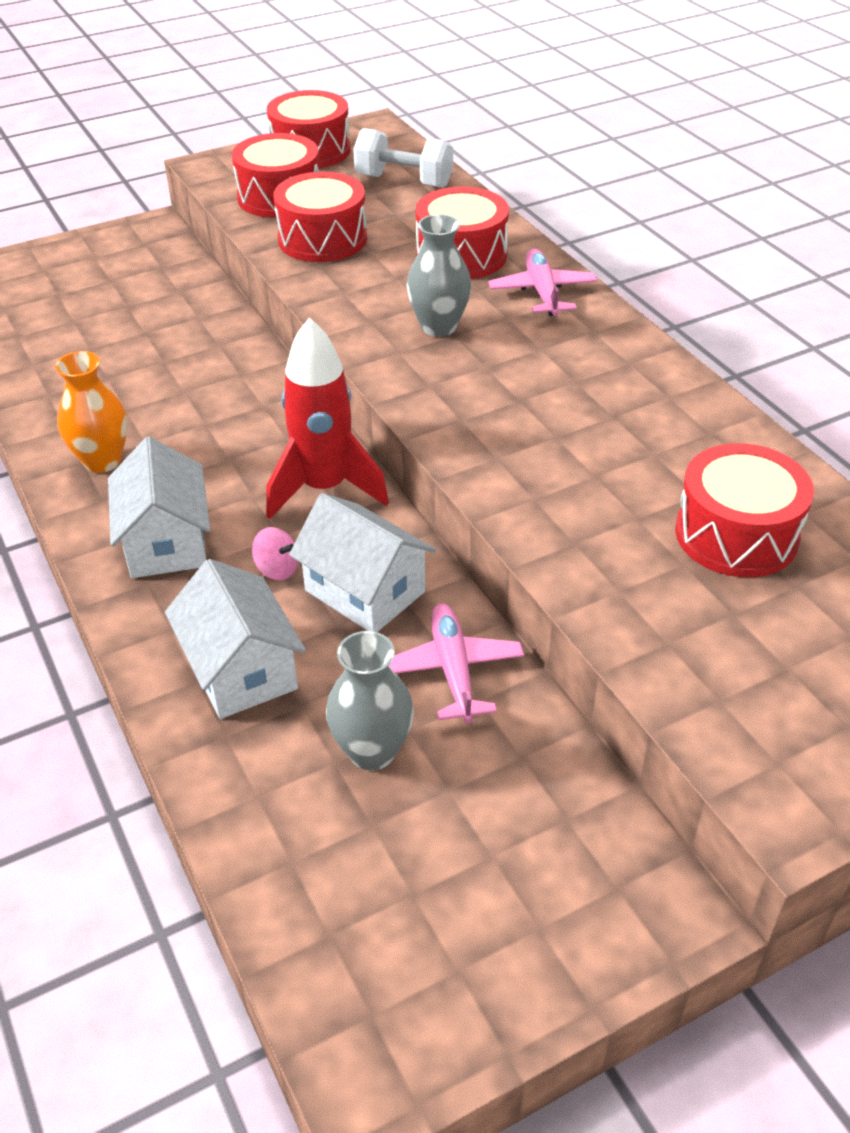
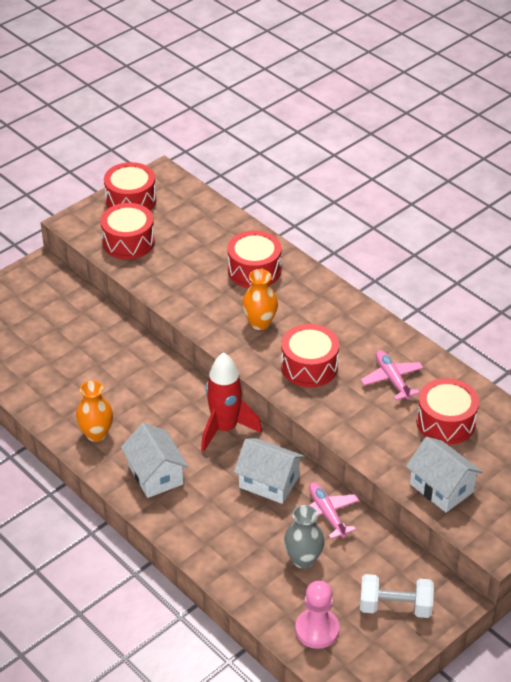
camera: 15 degrees left, 0 degrees up
(241, 669) = (225, 534): white house -> white house (441, 488)
(277, 569) = (220, 478): pink spinning top -> none
(322, 239) = (169, 271): red drum -> red drum (309, 366)
(342, 912) = (317, 630): none -> pink pawn
(404, 181) = (199, 217): white dumbbell -> white dumbbell (395, 607)
(438, 326) = (260, 323): grey vase -> orange vase
(542, 292) = (308, 290): pink plane -> pink plane (392, 379)

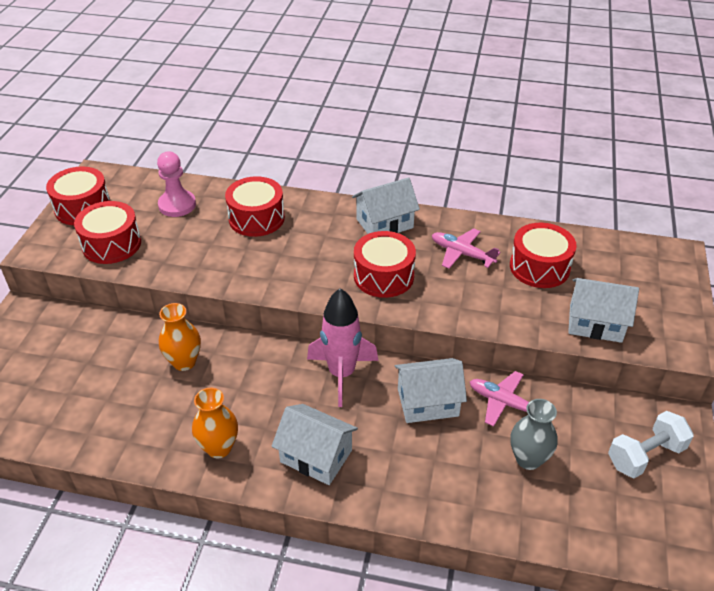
camera: 35 degrees left, 0 degrees up
(225, 428) = (342, 374): red rocket -> pink rocket
(260, 323) = (304, 260): orange vase -> orange vase (184, 362)
(317, 630) = (608, 522): pink pawn -> pink pawn (177, 205)
(353, 323) = (384, 223): none -> white house

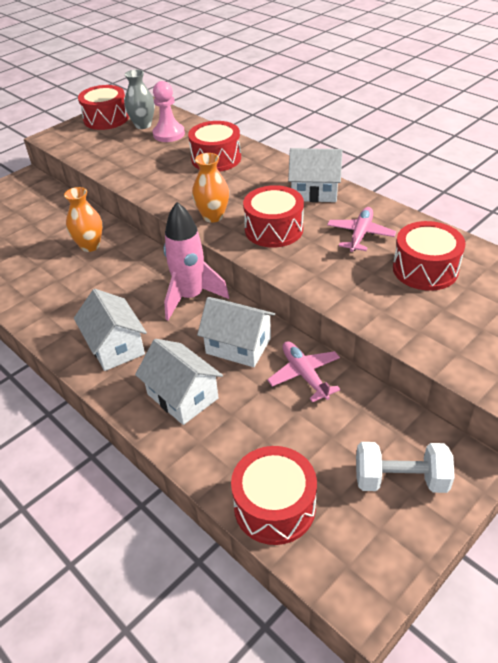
camera: 35 degrees right, 0 degrees up
(111, 244) = (100, 146): red drum -> red drum (274, 506)
(219, 448) = (57, 311): orange vase -> orange vase (213, 216)
(462, 253) = (360, 235): pink plane -> pink plane turned 45 degrees clockwise
(528, 459) = (282, 428): grey vase -> grey vase (143, 125)
(595, 323) = (436, 335): white house -> white house (182, 396)

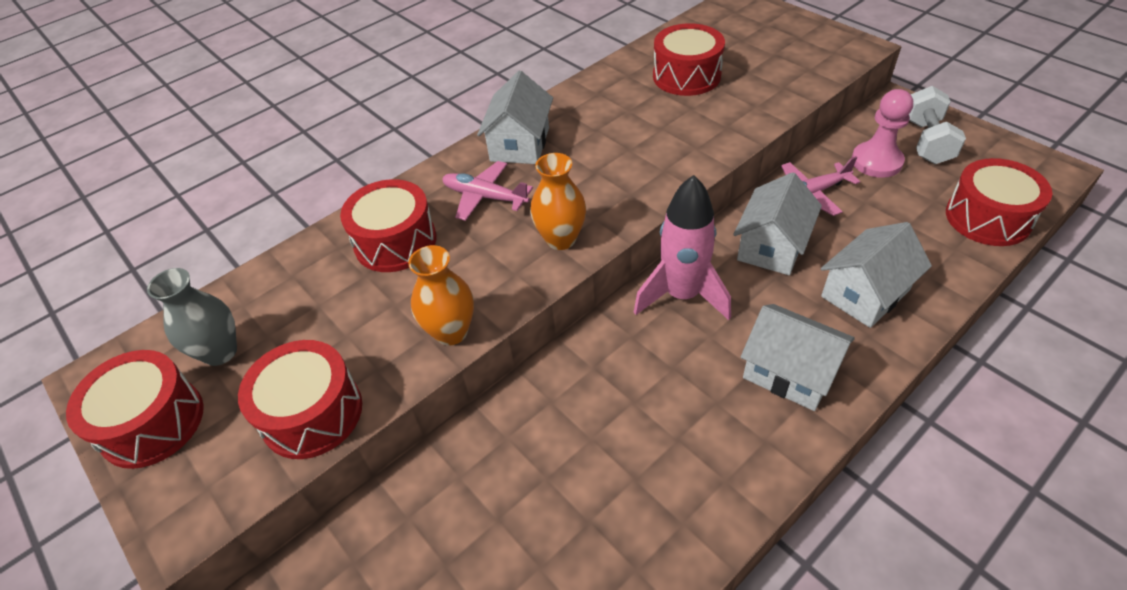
camera: 85 degrees left, 5 degrees up
(90, 246) = (542, 440): orange vase -> orange vase (451, 332)
(115, 346) = (789, 372): white house -> white house turned 60 degrees clockwise
(169, 134) = (279, 308): pink pawn -> pink pawn (876, 161)
(274, 229) = (601, 180): red drum -> red drum (312, 413)
(360, 235) = (621, 113): pink plane -> pink plane (485, 197)

